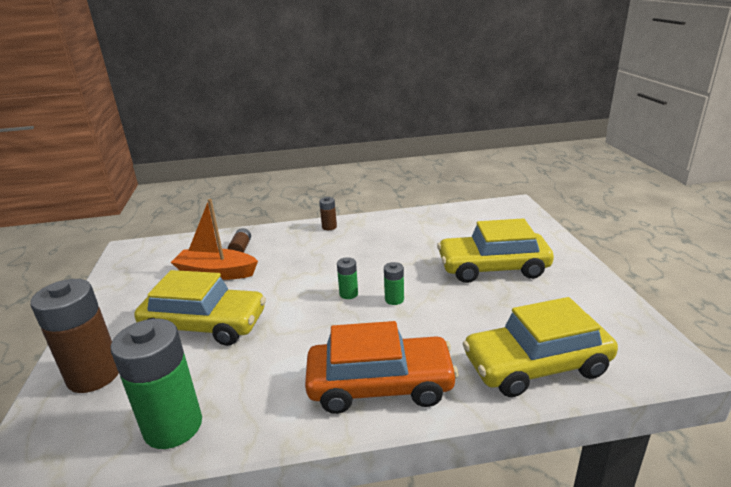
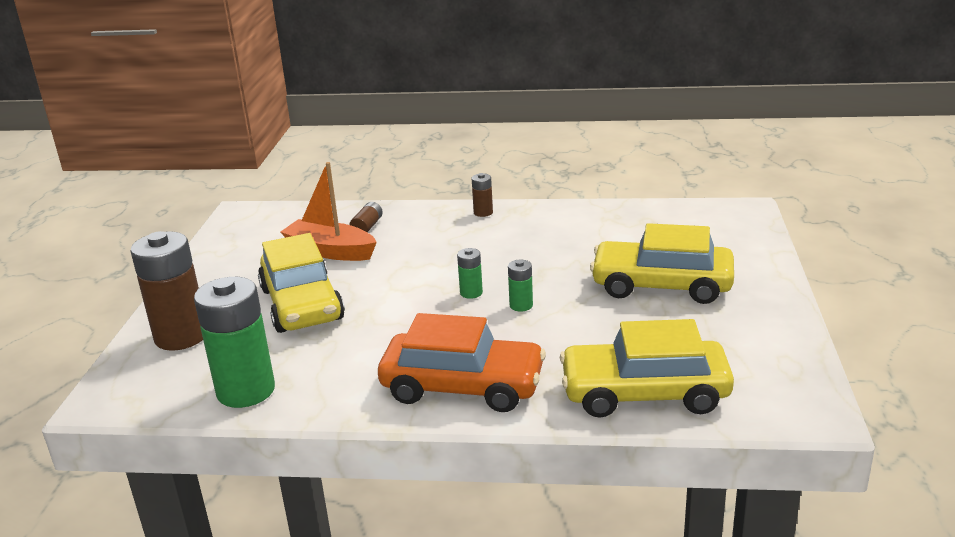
camera: 15 degrees right, 0 degrees up
(205, 325) = (302, 304): yellow car -> yellow car turned 45 degrees clockwise

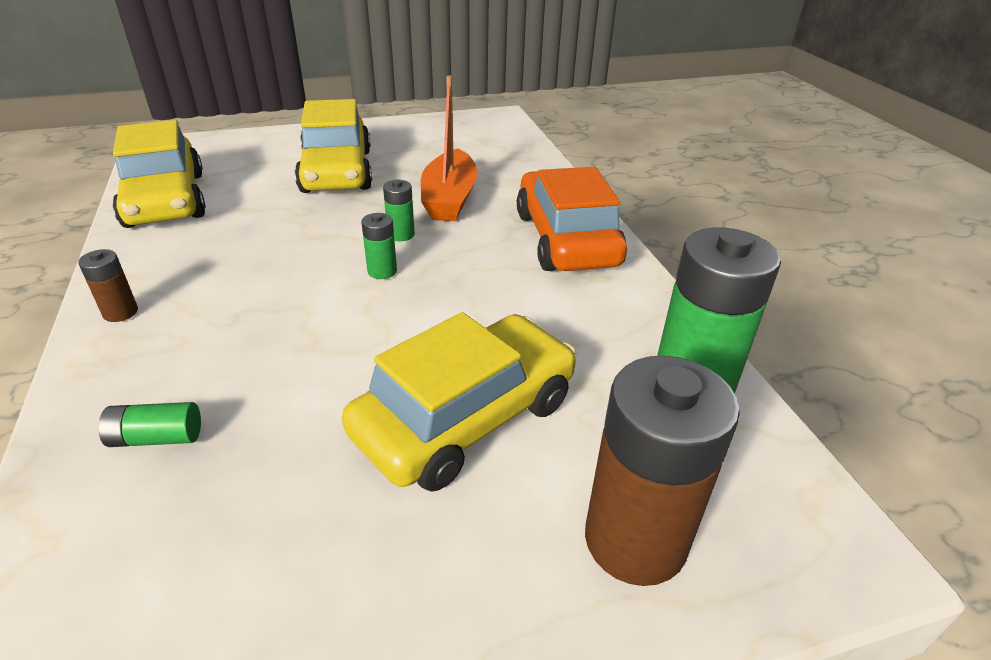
camera: 115 degrees left, 10 degrees up
(330, 251) = (267, 455): orange boat -> orange boat (449, 199)
(367, 227) = (156, 438): brown battery -> green battery
(644, 393) = (517, 164): yellow car -> yellow car (166, 200)

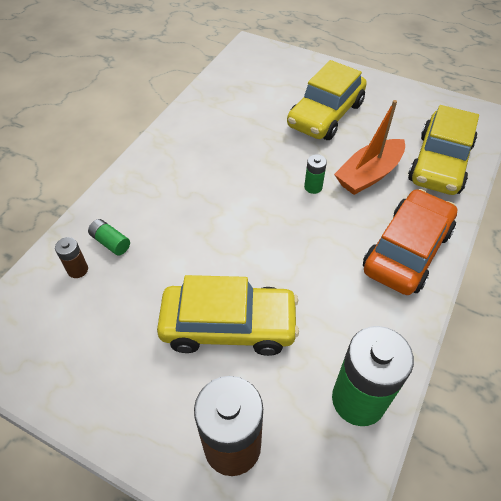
camera: 45 degrees right, 15 degrees up
(120, 312) = (149, 161): brown battery -> brown battery (78, 270)
(166, 200) = (222, 93): yellow car -> yellow car (440, 163)
(382, 271) = (278, 208): green battery -> none

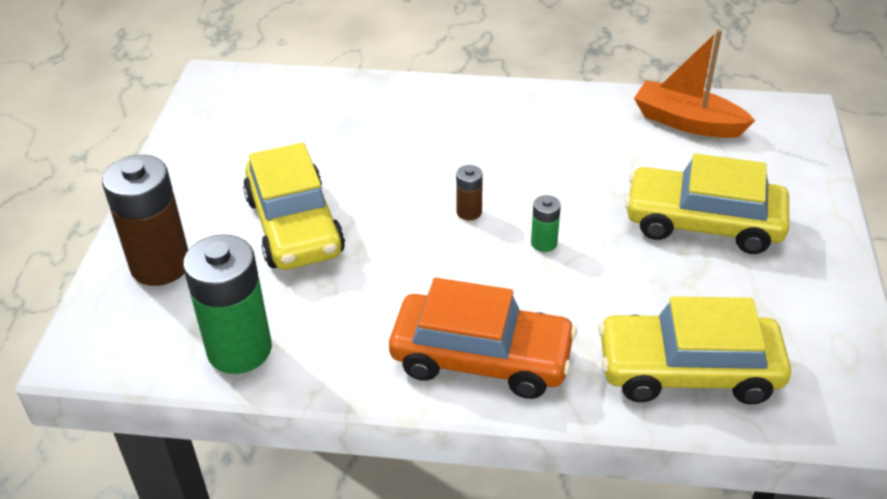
camera: 70 degrees right, 10 degrees down
(78, 270) = (318, 103): brown battery -> brown battery (469, 212)
(110, 242) = (363, 112): green battery -> none
(369, 175) = (605, 293): orange boat -> orange boat (687, 122)

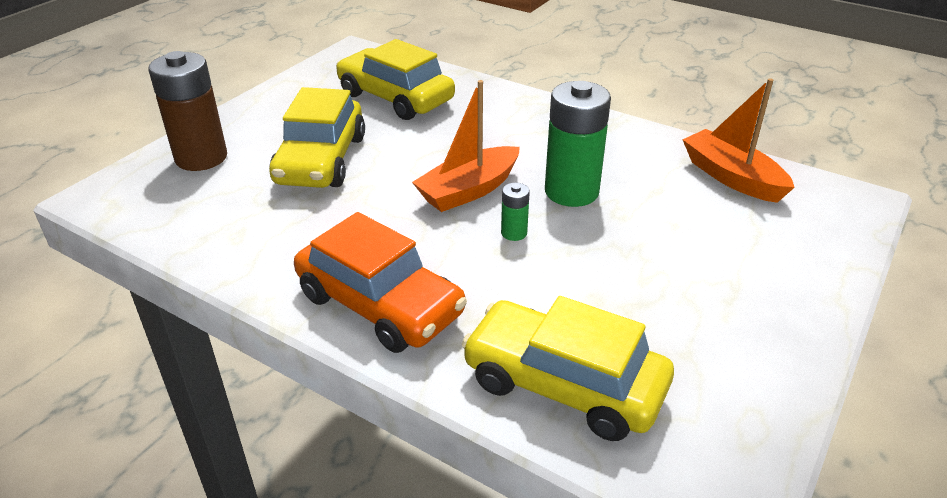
camera: 25 degrees right, 5 degrees down
(239, 350) = (199, 232): green battery -> green battery (571, 191)
(469, 212) = (468, 190): brown battery -> orange boat
(703, 223) = (682, 263): yellow car -> yellow car (395, 98)

